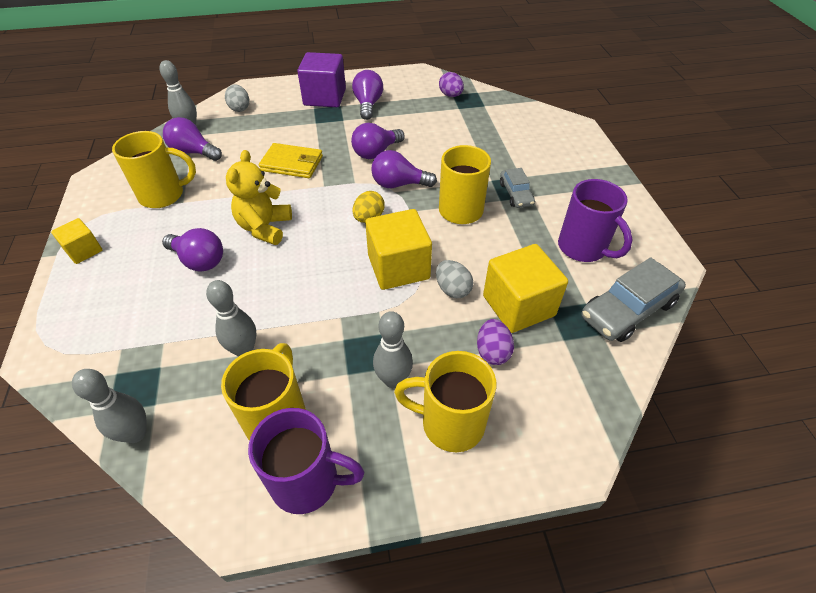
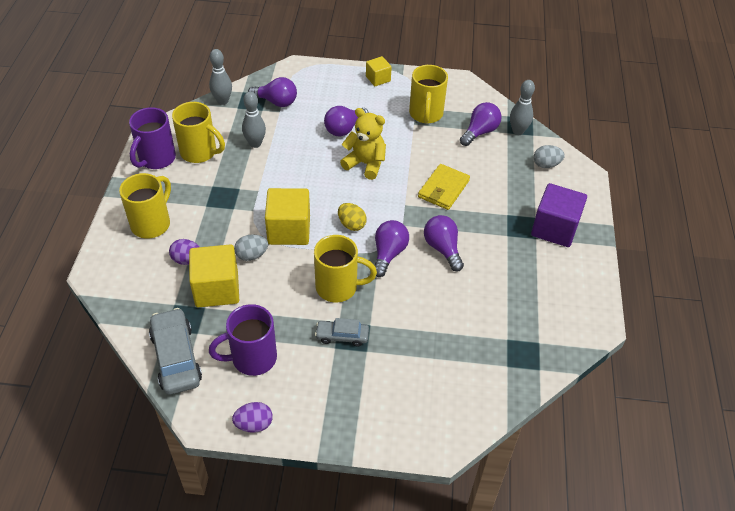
camera: 105 degrees right, 0 degrees up
(368, 105) = (532, 260): purple light bulb -> purple light bulb (276, 102)
(393, 380) = (195, 205): grey bowling pin -> none
(450, 95) = (536, 339): purple egg -> purple egg (254, 424)

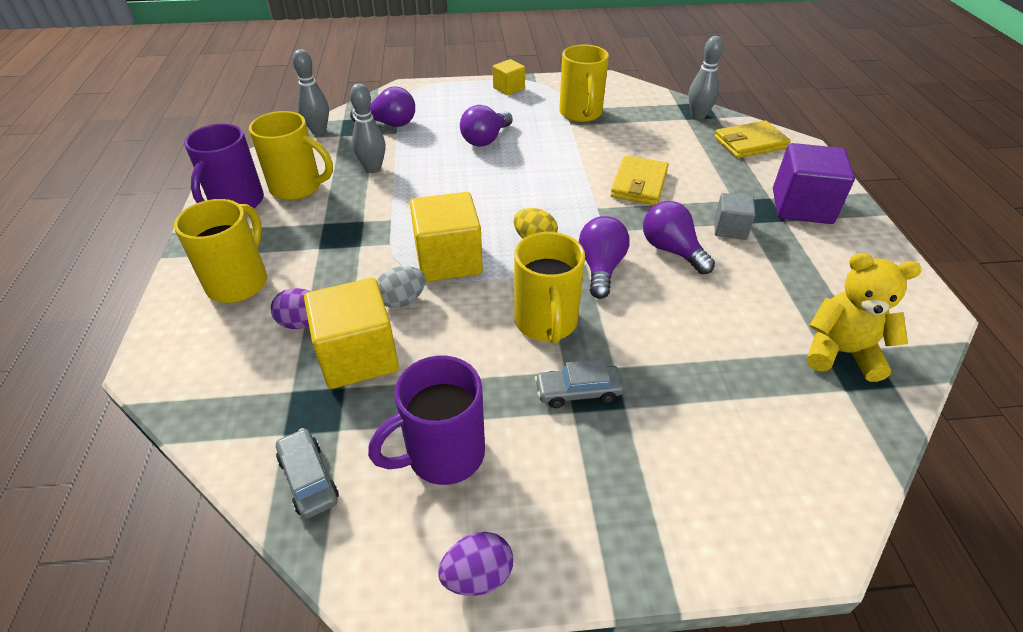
camera: 10 degrees left, 5 degrees down
(176, 357) = (309, 479): grey car -> grey car, size x0.58
(338, 287) = (546, 323): yellow mug -> yellow mug turned 90 degrees clockwise
(365, 164) = (526, 171): yellow teddy bear -> yellow teddy bear (841, 352)
(480, 132) = (654, 122): purple light bulb -> none
(492, 238) = (730, 229): none -> grey cube
(546, 165) = (750, 143): grey egg -> yellow wallet

